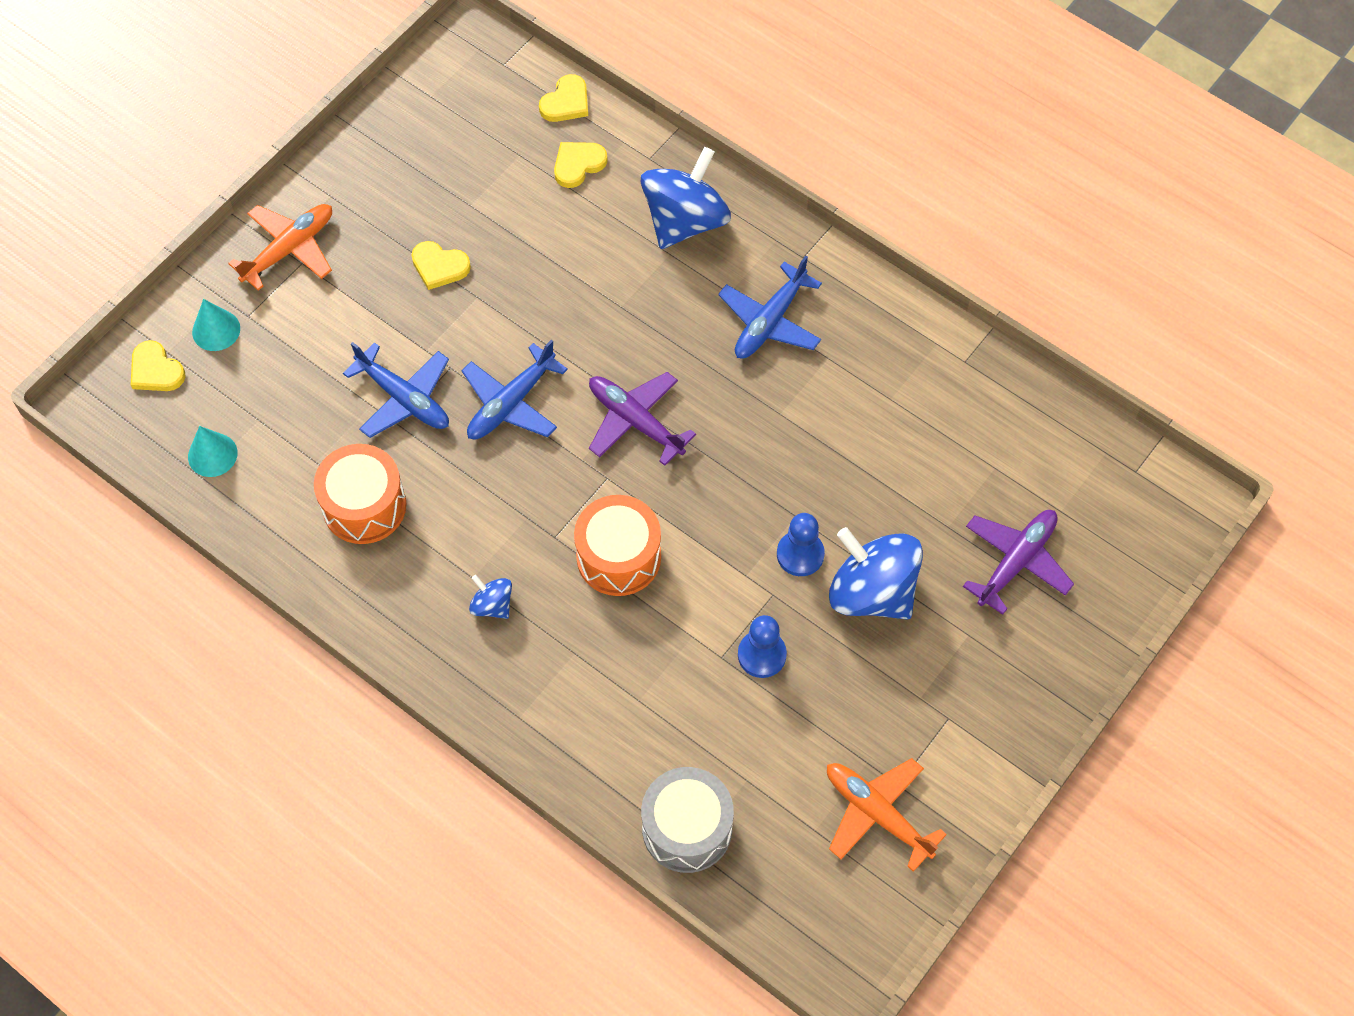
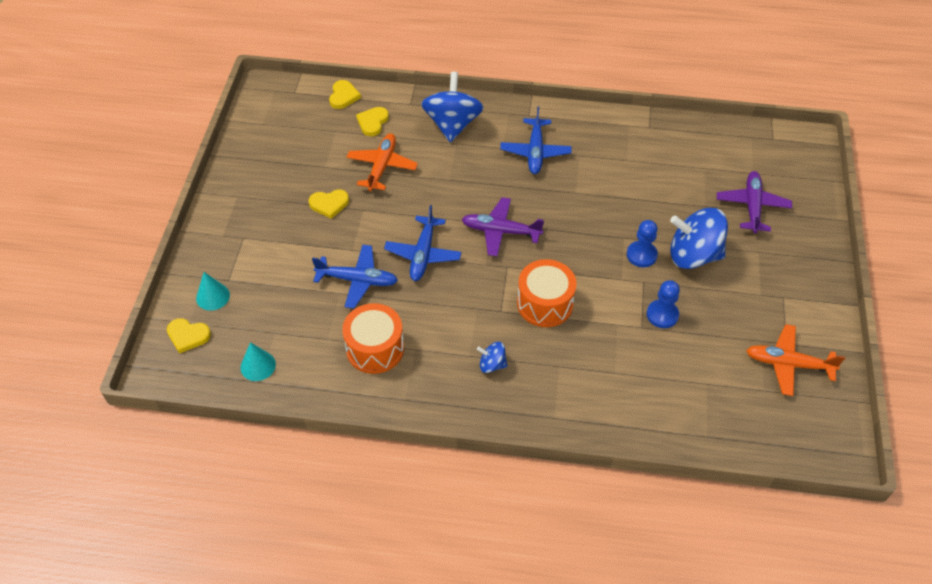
camera: 30 degrees left, 10 degrees down
(289, 249) = (230, 234): orange plane -> orange plane (382, 166)
(687, 828) = (695, 427): grey drum -> none

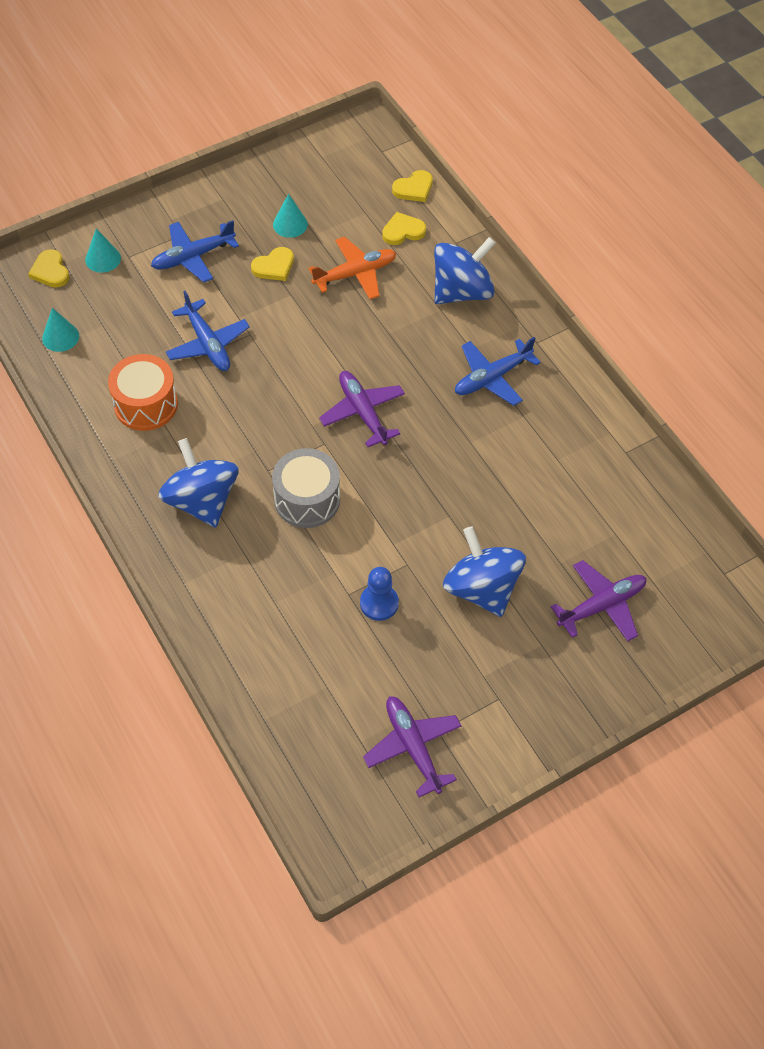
camera: 50 degrees right, 5 degrees up
(302, 174) = (290, 224): none -> turquoise cone
(329, 204) = (274, 266): yellow heart -> yellow heart turned 75 degrees counterclockwise
(423, 254) = (280, 371): blue plane -> blue plane (193, 257)
(492, 364) = (202, 500): blue spinning top -> blue spinning top, size x2.12
(545, 304) = (307, 499): orange drum -> grey drum
(641, 255) = (440, 543): blue pawn -> none
(788, 364) = (413, 747): orange plane -> purple plane

